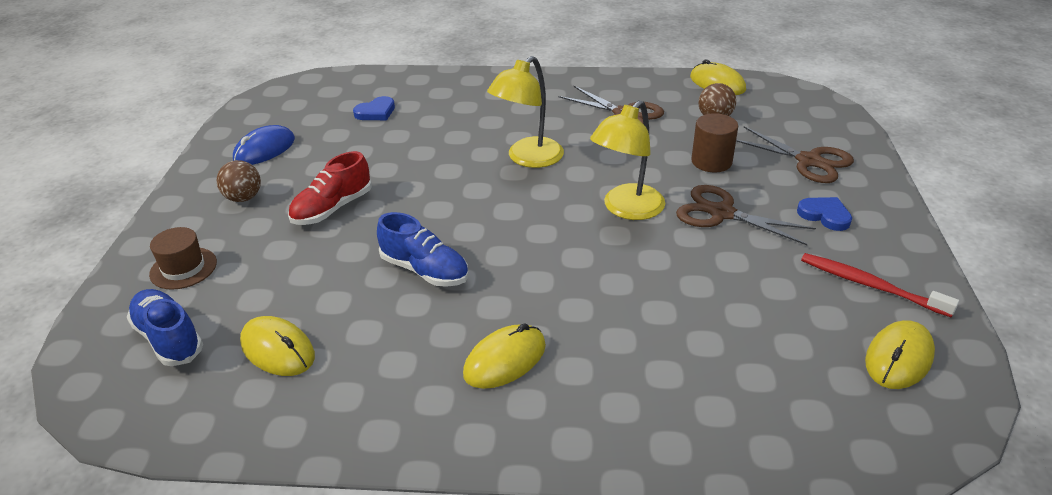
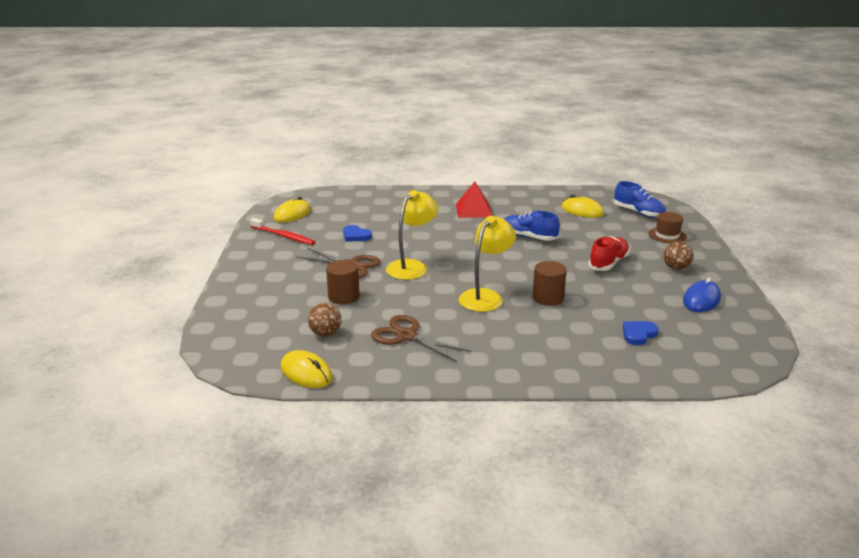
camera: 175 degrees right, 10 degrees down
(450, 155) = (548, 298): none -> brown cylinder
(505, 360) = (473, 210): yellow mouse -> red pyramid
(809, 161) = (269, 298): brown scissors -> none
(825, 215) = (283, 265): blue heart -> blue heart (356, 236)

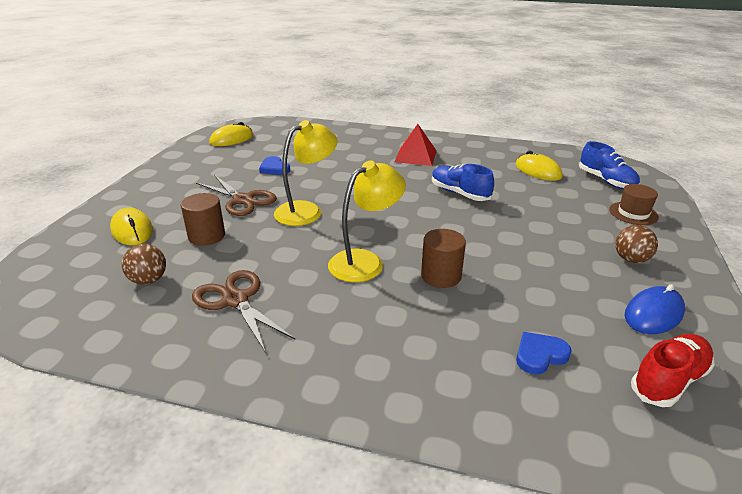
camera: 15 degrees right, 5 degrees up
(284, 236) = (204, 160): red toothbrush -> none
(306, 373) = (81, 332): yellow mouse -> yellow mouse (132, 230)
(608, 263) = (542, 240): red shoe -> red shoe (669, 380)

